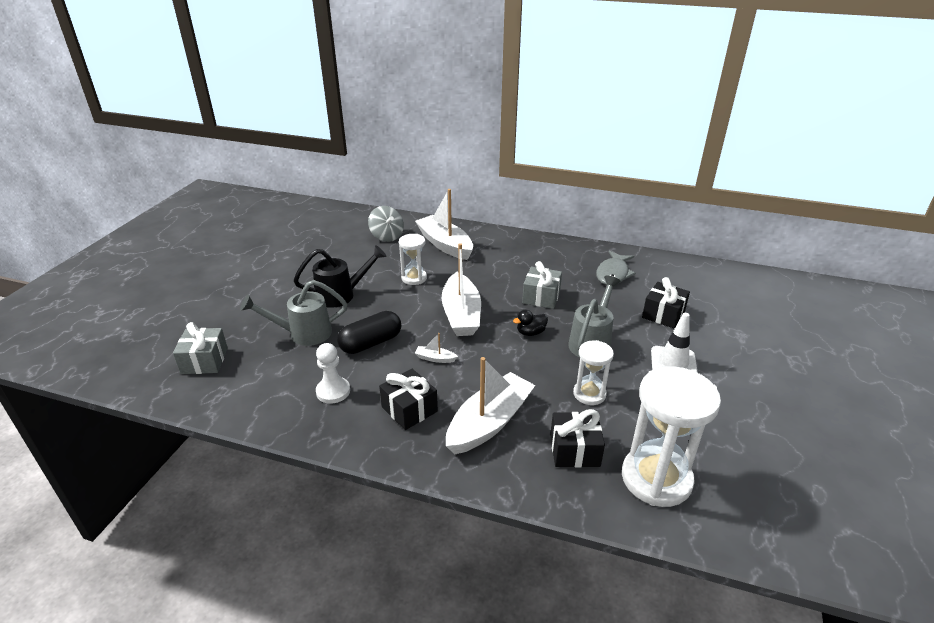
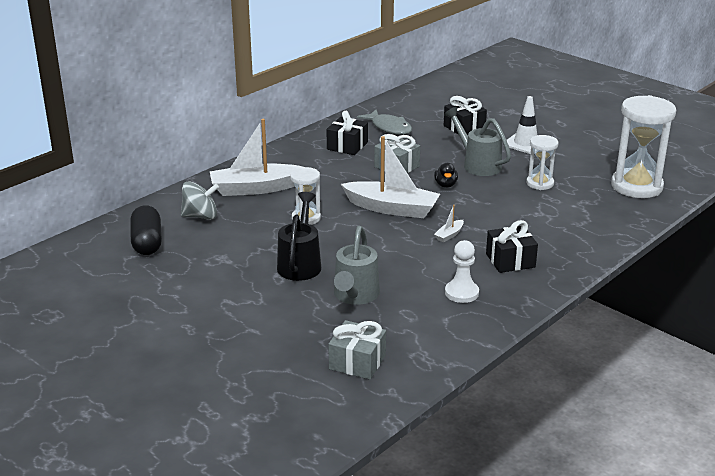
camera: 65 degrees left, 5 degrees down
(371, 343) = (401, 262): black capsule -> black capsule (147, 242)
(489, 422) = (547, 230): white boat -> none
(574, 450) = (596, 206): black gift -> black gift (347, 146)

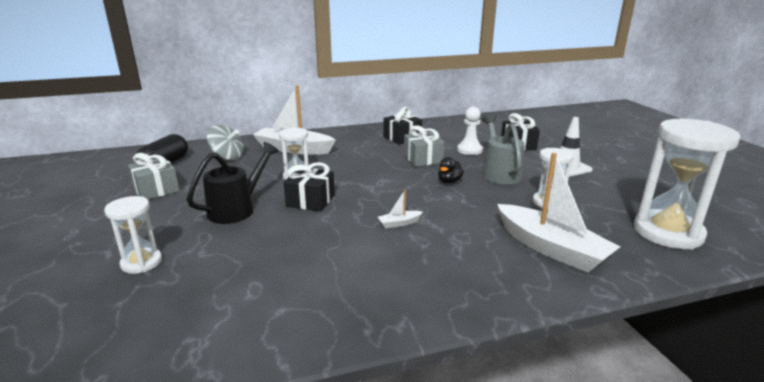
camera: 30 degrees right, 5 degrees down
(295, 327) = (141, 263): none -> white hourglass
(355, 296) = (235, 252): grey watering can -> none
(357, 362) = (127, 324): grey gift -> grey gift (156, 190)
(389, 128) = (452, 133): grey fish -> none
(392, 208) = (376, 187): white boat -> white boat (551, 248)
(461, 293) = (337, 285): white pawn -> white pawn (469, 150)
(510, 260) = (433, 268): black gift -> black gift (310, 201)

